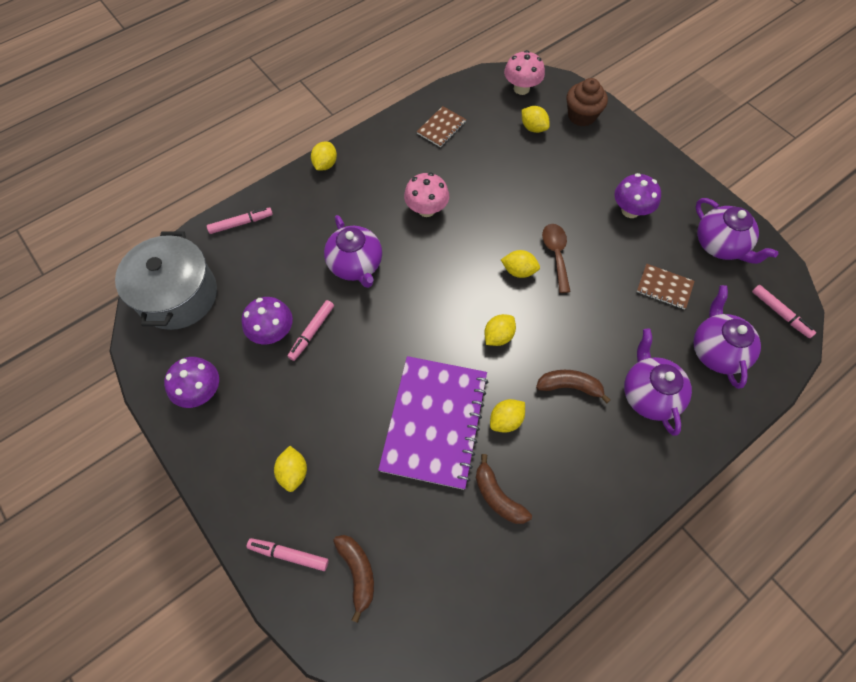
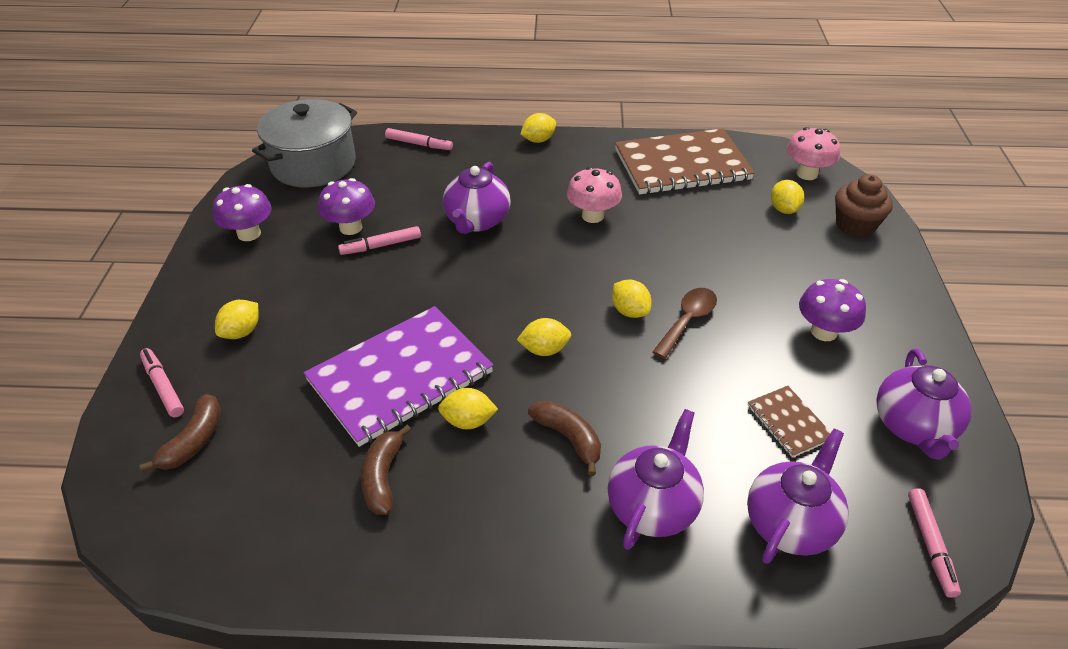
camera: 40 degrees right, 20 degrees down
(441, 128) = (682, 165): brown notebook -> brown notebook, size x2.21

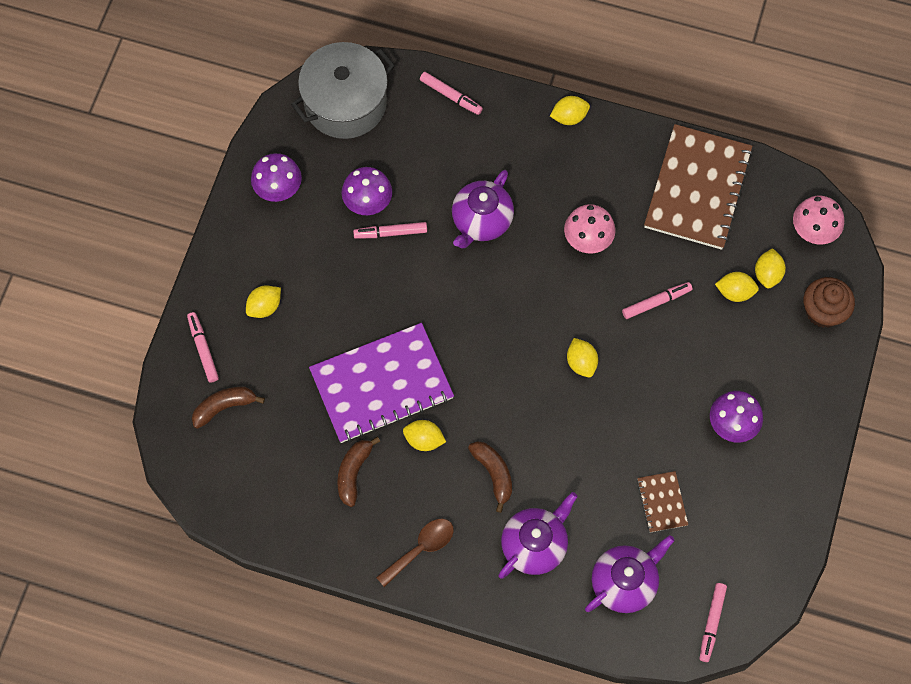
camera: 15 degrees right, 25 degrees up
(194, 441) = (224, 407): brown banana -> brown banana turned 150 degrees counterclockwise
(544, 350) = (499, 386): yellow lemon -> yellow lemon (734, 292)
(682, 165) = (697, 188): brown notebook -> brown notebook turned 75 degrees counterclockwise
(686, 248) = (656, 302): none -> pink marker
(687, 320) = (625, 385): brown spoon -> brown spoon (421, 548)
(913, 427) = (754, 530): purple teapot -> none

